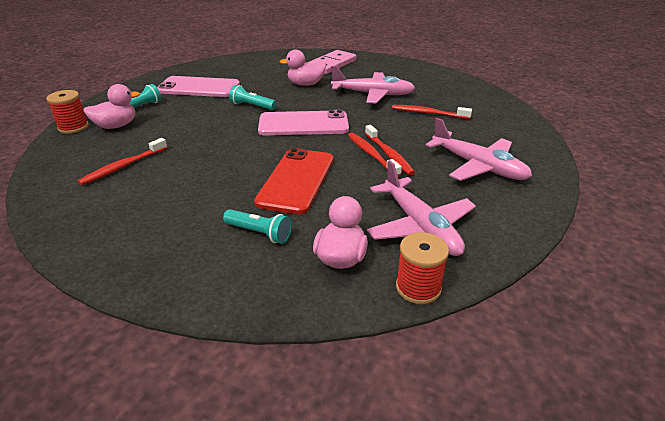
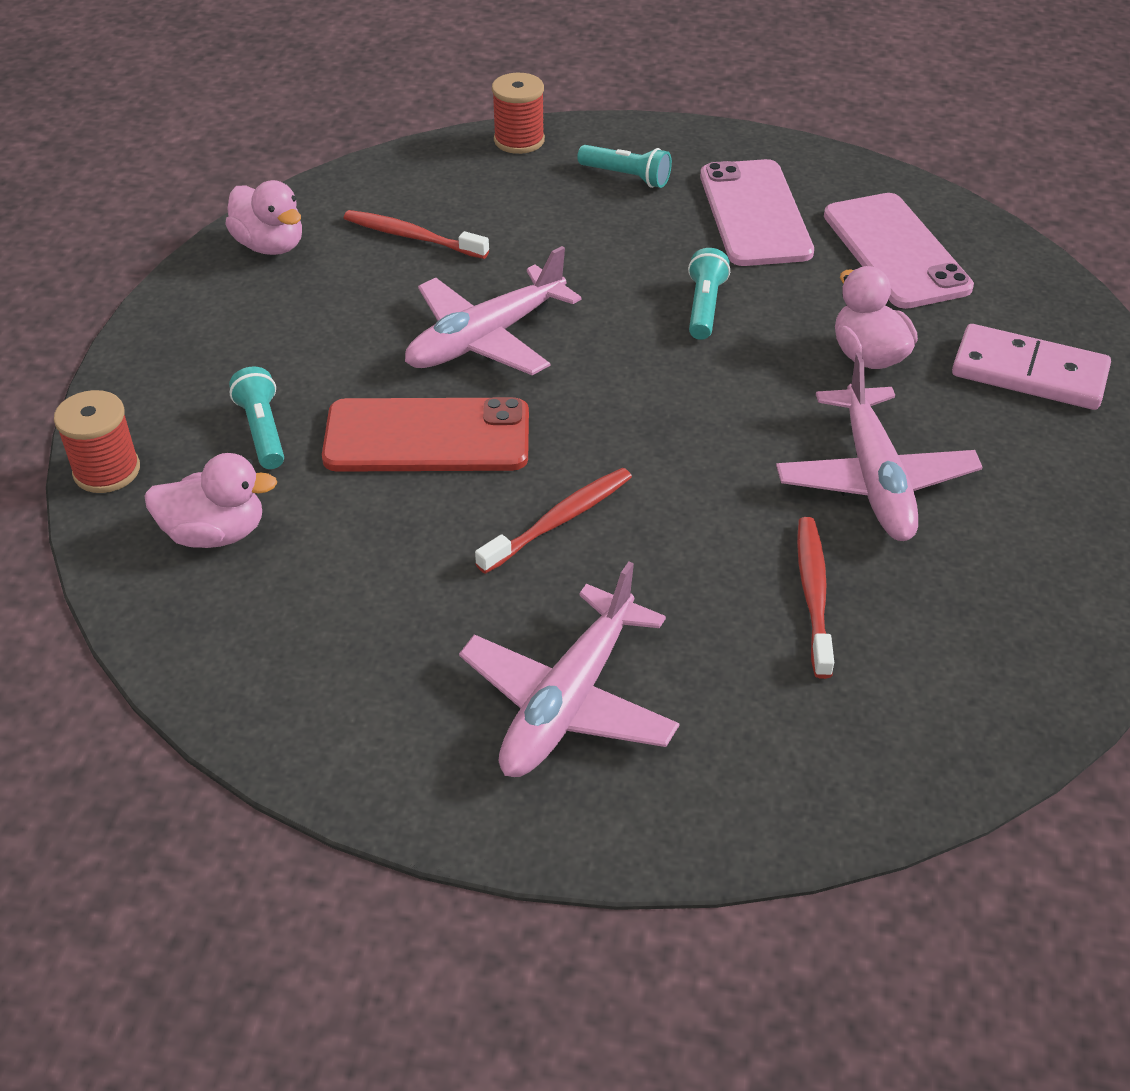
camera: 75 degrees right, 10 degrees up
(116, 126) = (543, 179): pink duck -> pink duck (270, 246)
(259, 233) = (263, 431): turquoise flashlight -> turquoise flashlight turned 150 degrees clockwise
(303, 124) = (654, 398): pink phone -> pink phone (896, 251)
(389, 154) = (569, 547): red toothbrush -> none
(418, 288) = (155, 632): red spool -> red spool (107, 471)
(420, 226) = (318, 621): pink plane -> pink plane (485, 339)

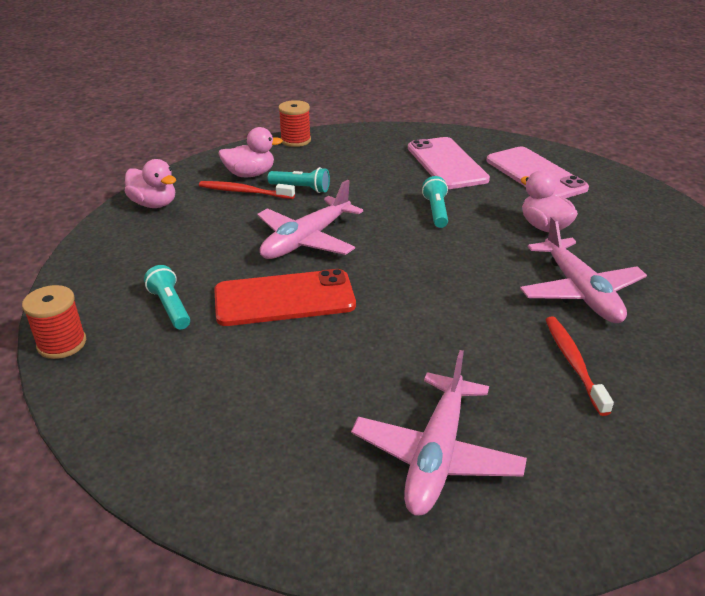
camera: 10 degrees left, 10 degrees down
(215, 533) = (149, 375): pink duck -> pink duck (250, 174)
(559, 520) = (389, 338): red toothbrush -> none
(626, 177) = (365, 152): turquoise flashlight -> turquoise flashlight (301, 188)
(1029, 373) = (641, 226): pink domino -> none

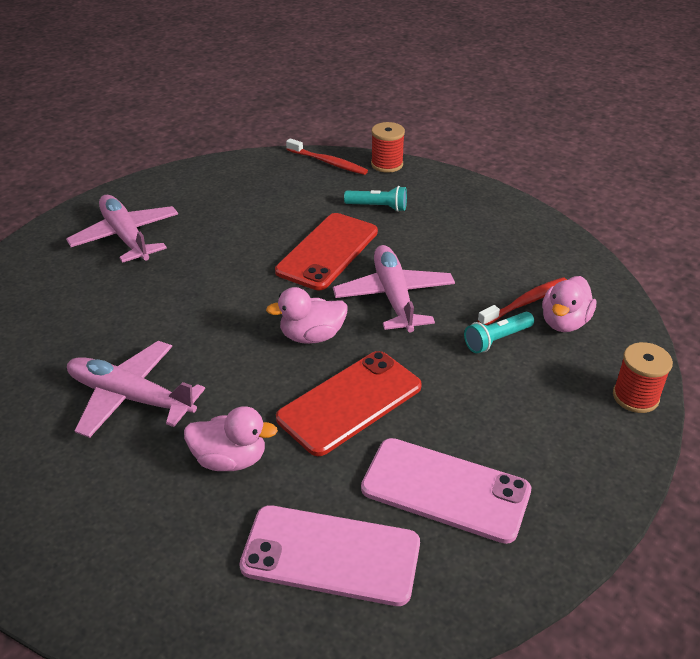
camera: 130 degrees right, 5 degrees up
(154, 204) = (550, 247): pink duck -> pink duck (312, 336)
(436, 211) = (349, 402): turquoise flashlight -> red phone
(573, 363) = (90, 331): red toothbrush -> red toothbrush (328, 162)

